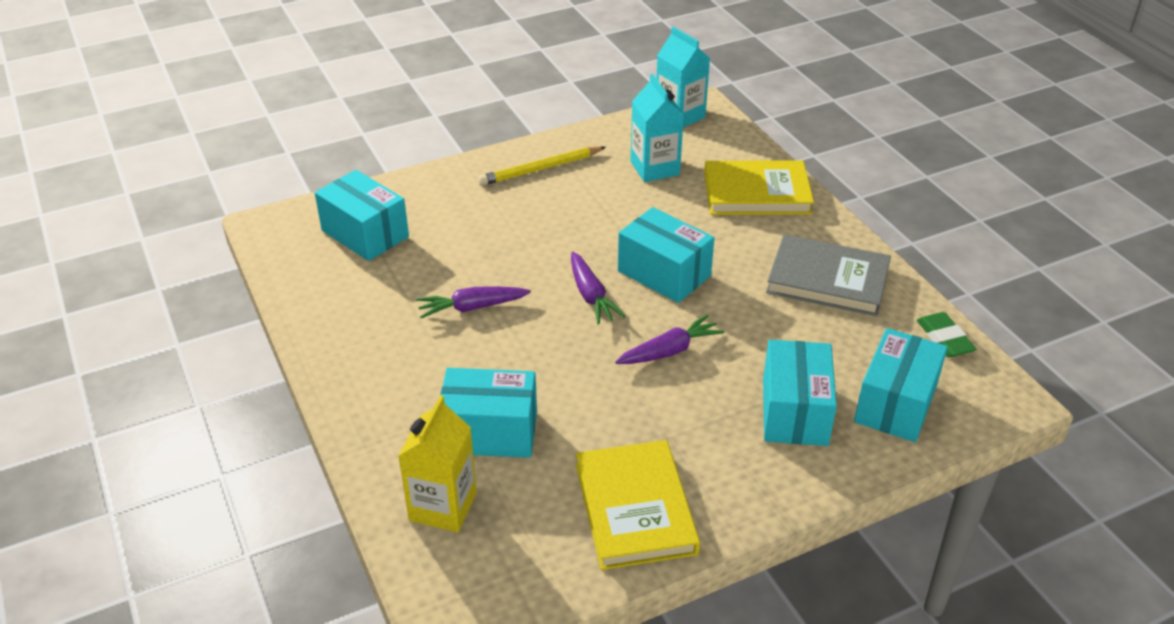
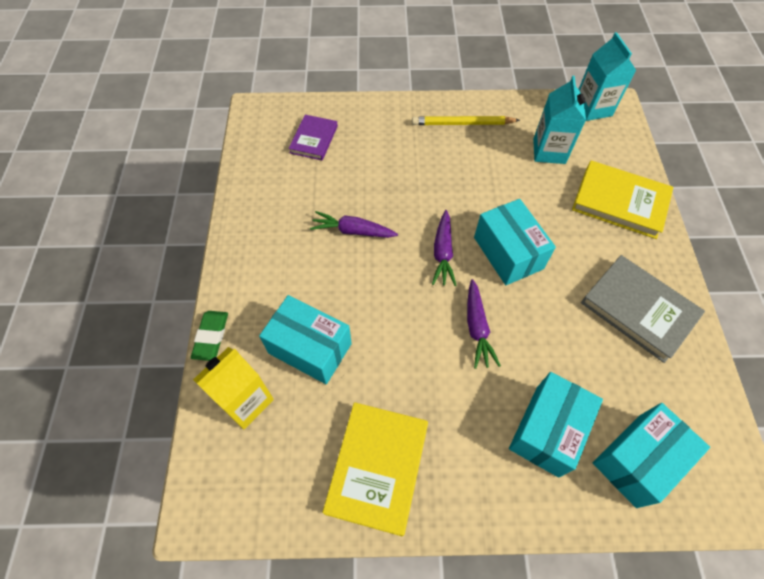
camera: 25 degrees right, 20 degrees up
(365, 233) = (314, 139): turquoise box -> purple book
(670, 351) = (477, 328): purple carrot -> purple carrot turned 90 degrees clockwise
(944, 339) = (714, 410): green eraser -> green eraser (211, 337)

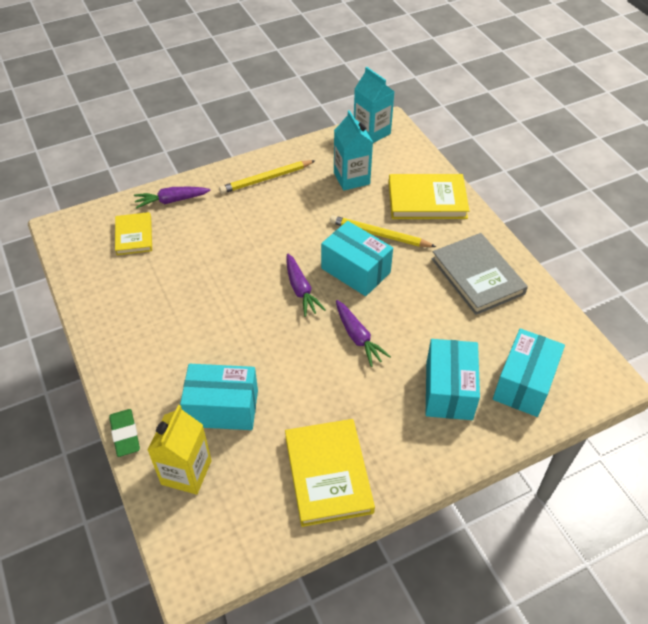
camera: 25 degrees left, 10 degrees down
(314, 139) = (134, 235): purple book -> yellow book
(352, 231) = (212, 300): purple carrot -> purple carrot (171, 201)
(550, 222) = (379, 235): none -> yellow pencil
(638, 309) = (477, 276): grey book -> grey book turned 45 degrees clockwise

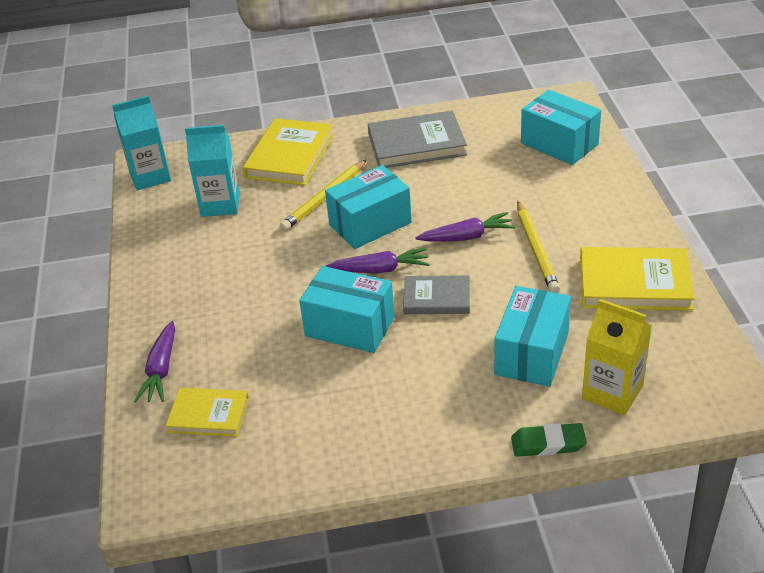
camera: 70 degrees left, 10 degrees down
(266, 179) = (175, 275): yellow pencil -> yellow pencil (536, 250)
(275, 333) = (437, 298): none -> grey book
(449, 390) = (554, 189): turquoise box -> turquoise box (350, 326)

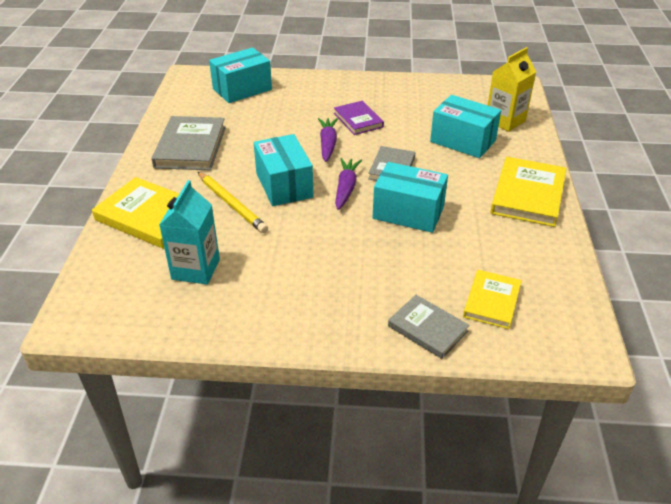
camera: 80 degrees left, 0 degrees up
(150, 176) = (104, 319): turquoise carton -> none
(161, 370) = (427, 329): purple carrot -> grey book
(350, 326) = (408, 212): turquoise box -> turquoise box turned 75 degrees clockwise
(536, 250) = (358, 120): yellow pencil -> purple book
(548, 444) = (545, 150): green eraser -> none
(634, 283) = (409, 94): yellow book -> yellow book (528, 195)

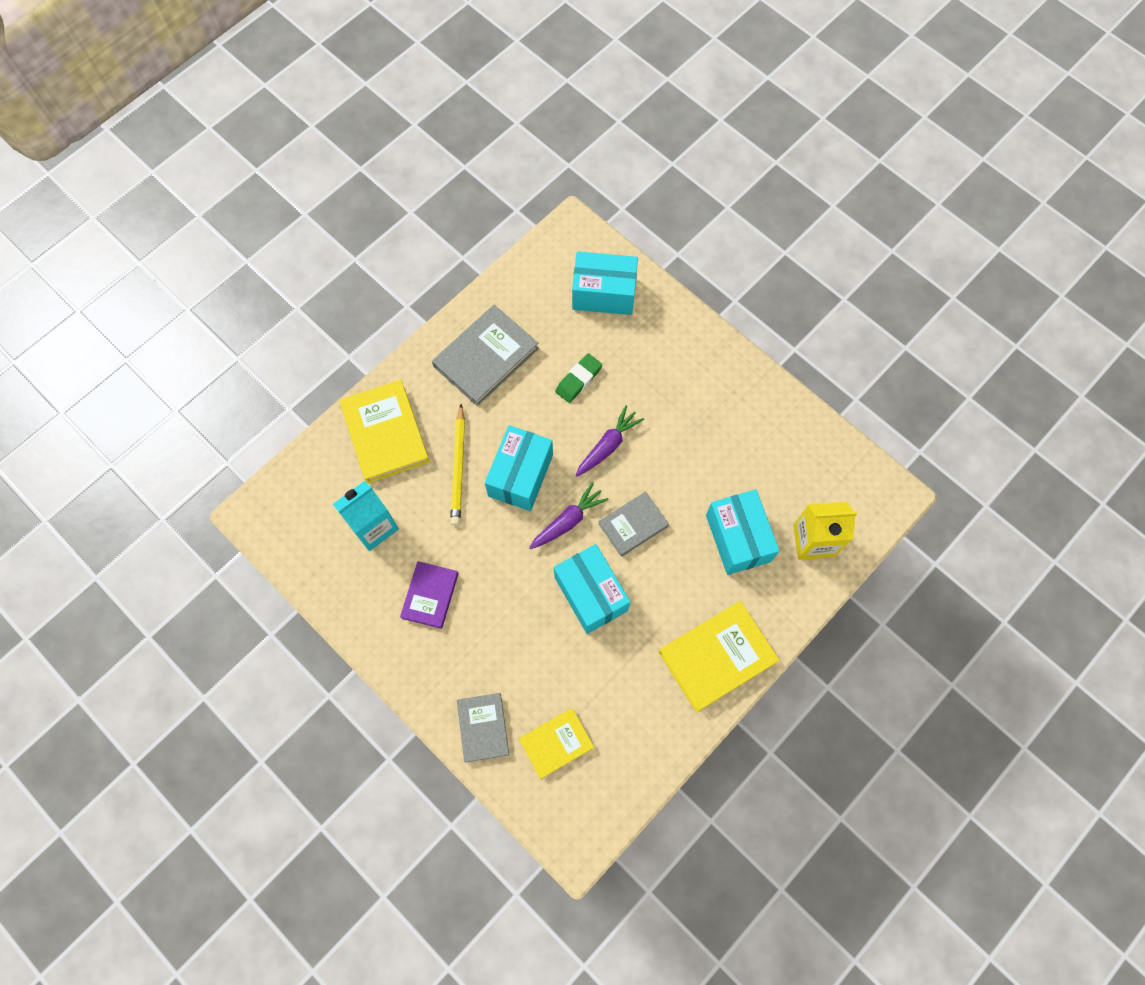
camera: 40 degrees right, 30 degrees up
(270, 127) = (578, 380): none -> green eraser
(358, 120) = (669, 429): purple book -> purple book (430, 595)

